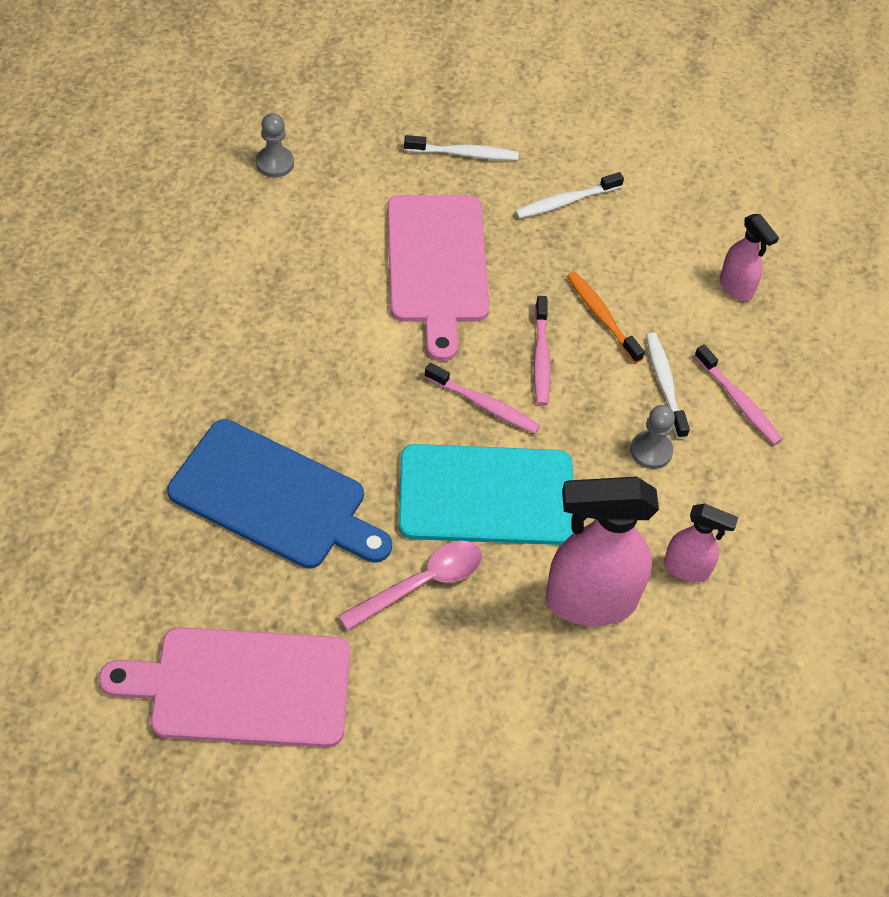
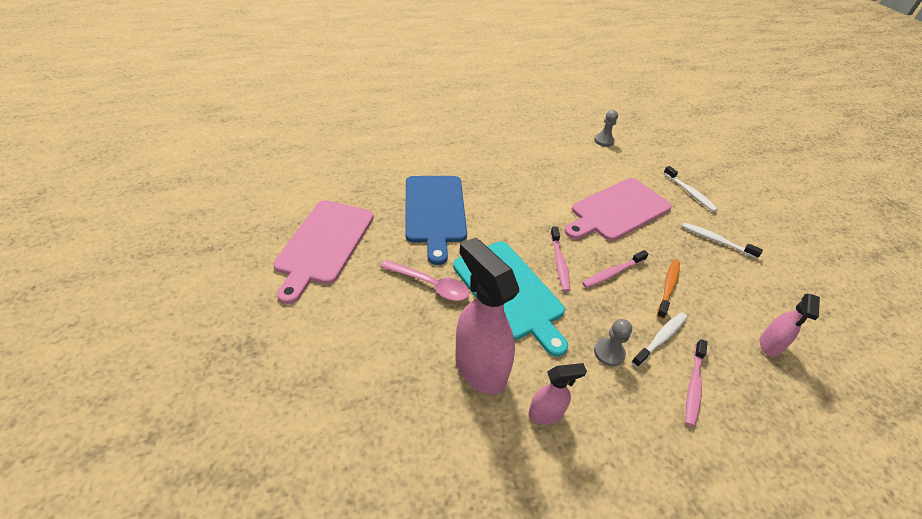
camera: 60 degrees right, 10 degrees down
(242, 687) = (324, 244): pink cutting board -> pink cutting board turned 135 degrees counterclockwise
(687, 569) = (546, 413): pink spray bottle -> pink spray bottle turned 90 degrees counterclockwise

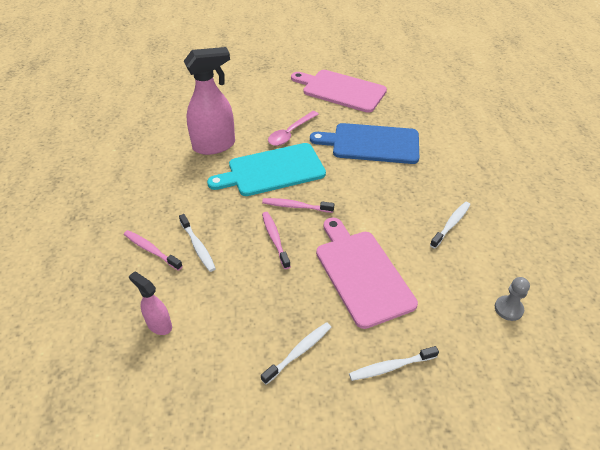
camera: 105 degrees right, 0 degrees up
(534, 162) = (451, 224): none -> white toothbrush
(546, 413) = (171, 168): pink spray bottle -> none
(609, 353) = (199, 211): grey pawn -> none
(668, 288) = (246, 274): orange toothbrush -> none

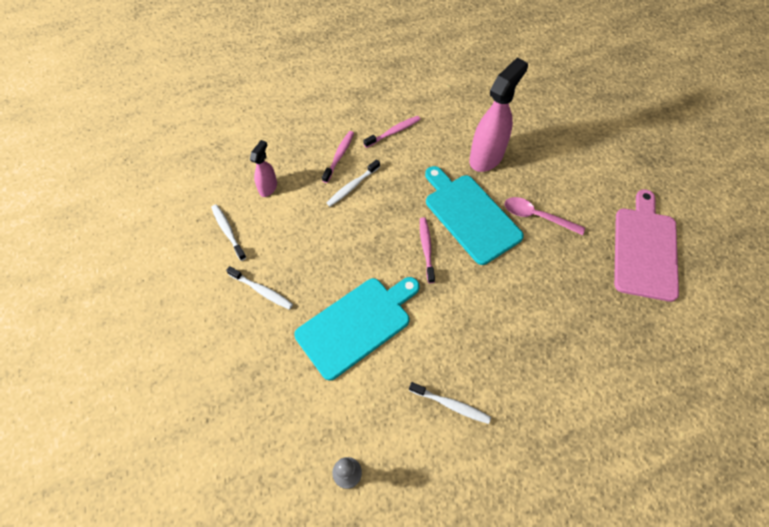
camera: 75 degrees right, 15 degrees up
(214, 146) = (486, 157): pink spray bottle -> pink spray bottle turned 105 degrees counterclockwise
(275, 239) = (378, 242): pink toothbrush -> pink toothbrush (393, 132)
(361, 273) = (357, 324): pink cutting board -> turquoise cutting board
(371, 144) = (555, 301): blue cutting board -> none
(391, 367) = (260, 365): white toothbrush -> white toothbrush (228, 231)

